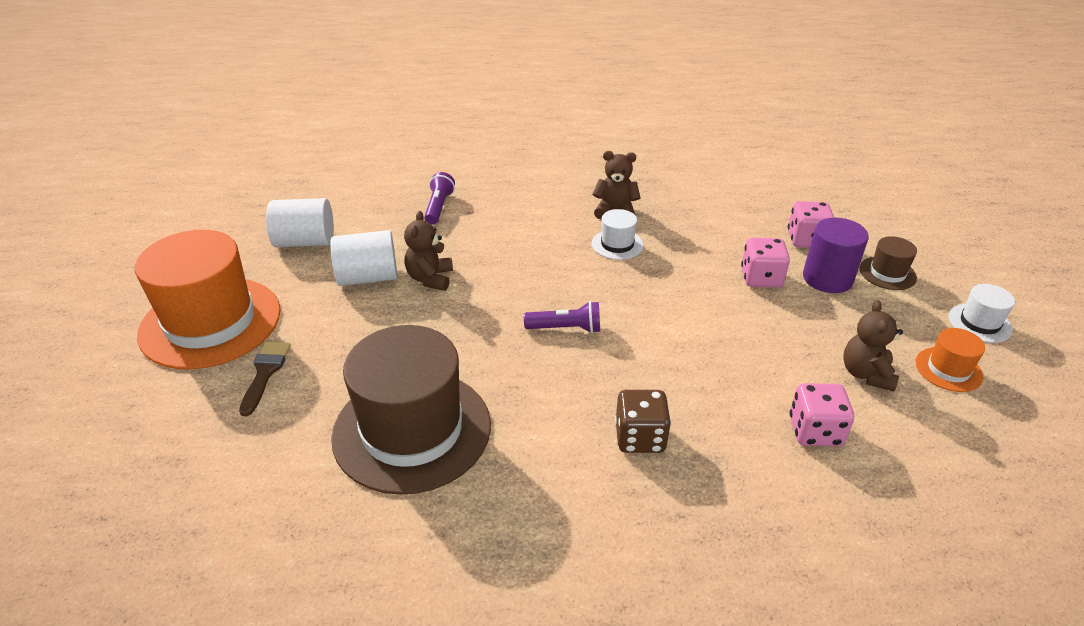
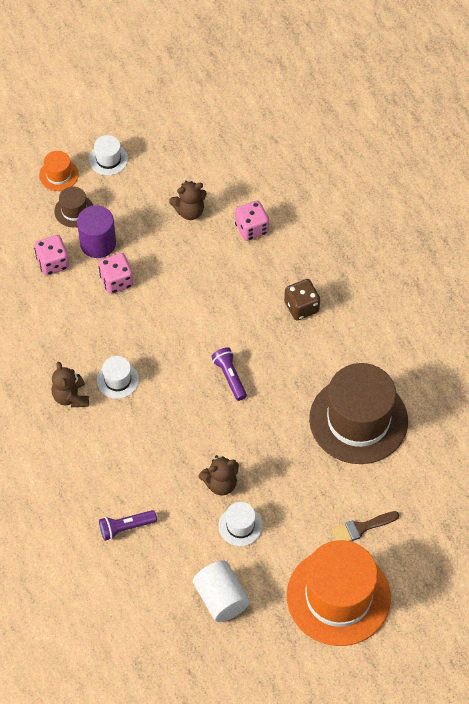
camera: 115 degrees left, 20 degrees up
(368, 277) = (240, 526): white cylinder -> white hat
(948, 369) = (164, 173): orange hat -> orange hat (58, 175)

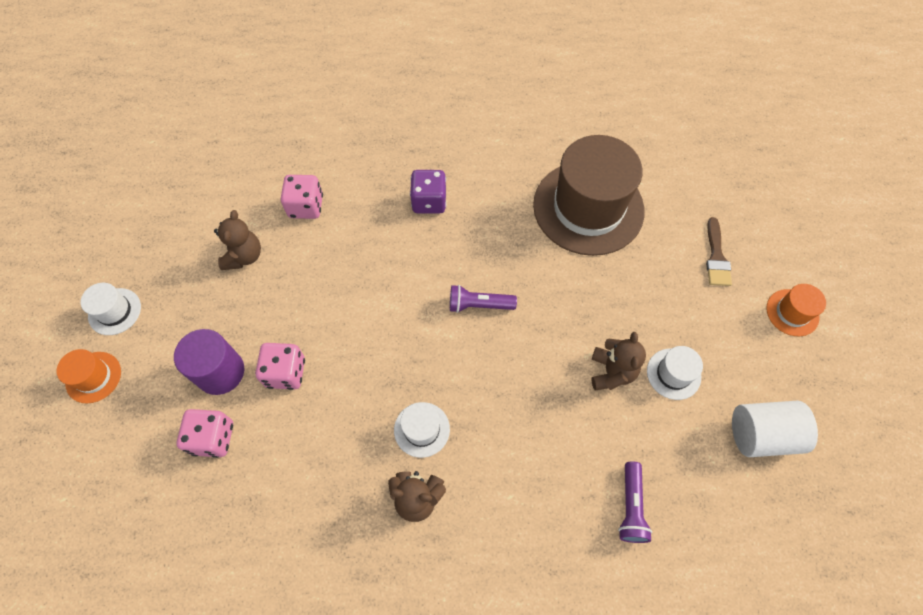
camera: 65 degrees left, 5 degrees up
(74, 211) = (156, 380): brown hat -> none
(301, 307) = (429, 201): brown dice -> purple dice
(338, 597) = (792, 312): orange hat -> orange hat, size x0.43

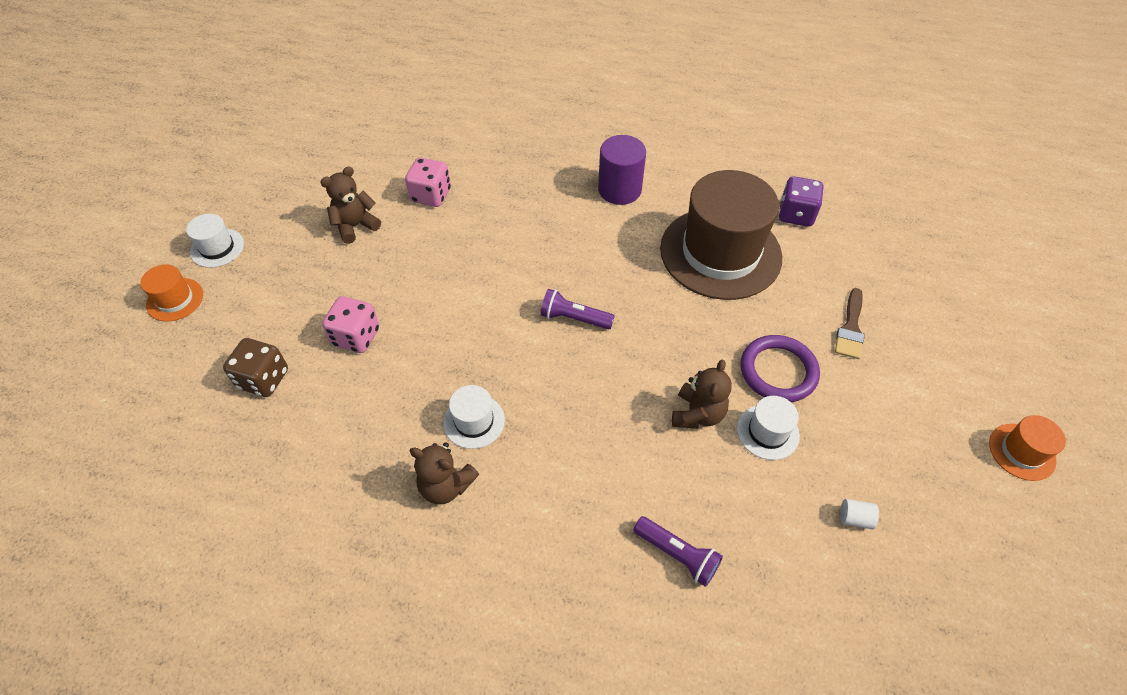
camera: 15 degrees right, 10 degrees down
(213, 438) = (263, 379): pink dice -> brown dice
(220, 372) = (294, 322): purple cylinder -> purple cylinder (619, 190)
(244, 256) = (355, 226): brown teddy bear -> brown teddy bear turned 150 degrees counterclockwise
(429, 201) = (554, 215): purple dice -> purple dice (795, 214)
(630, 507) = (677, 555): purple flashlight -> purple flashlight turned 75 degrees counterclockwise
(667, 314) = (778, 371): none -> purple ring
(762, 434) = (854, 518): white cylinder -> white cylinder, size x0.42
(792, 312) = (926, 402): orange hat -> orange hat (1022, 452)

